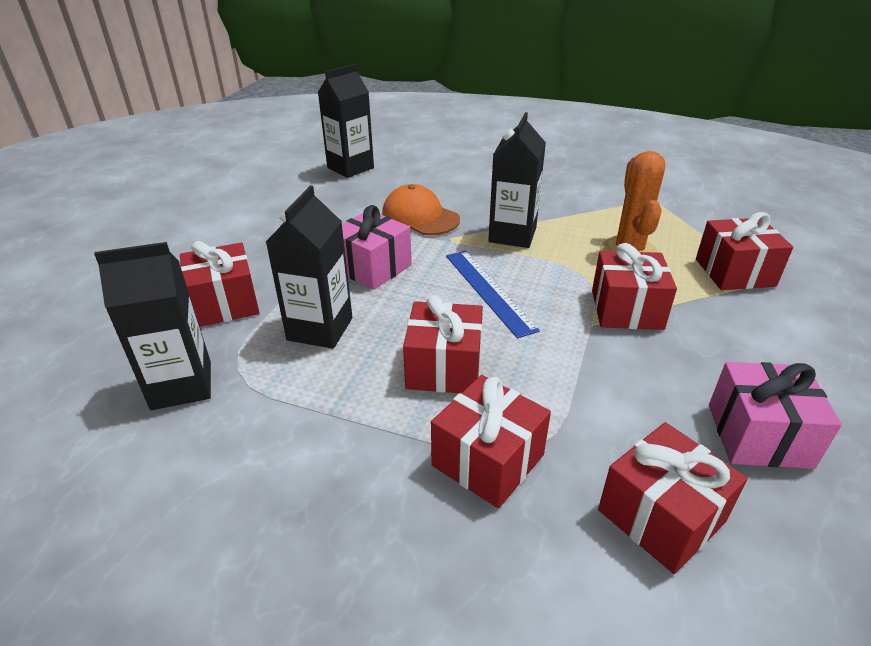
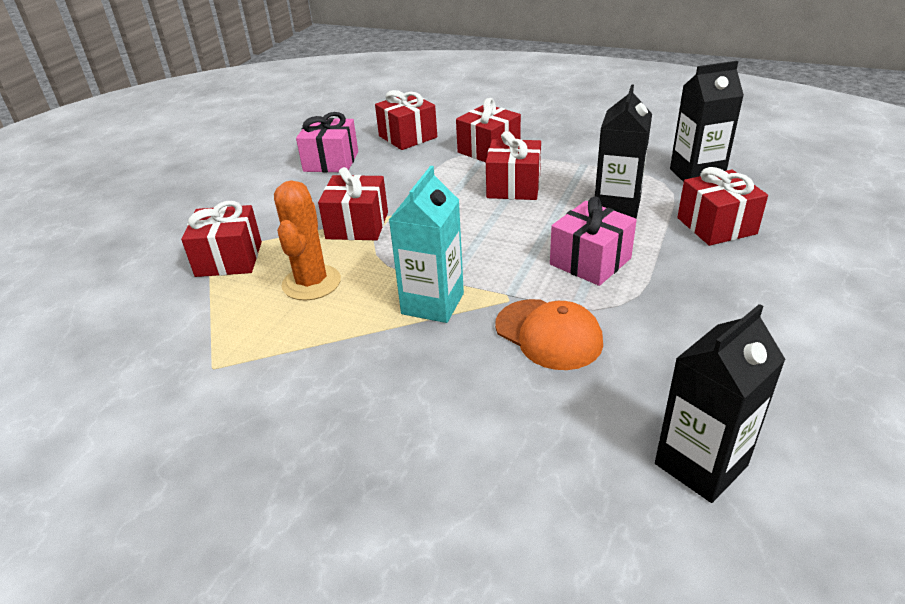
camera: 175 degrees left, 0 degrees up
(488, 291) = (472, 239): blue ruler -> none
(512, 235) = (432, 304): black carton -> turquoise carton

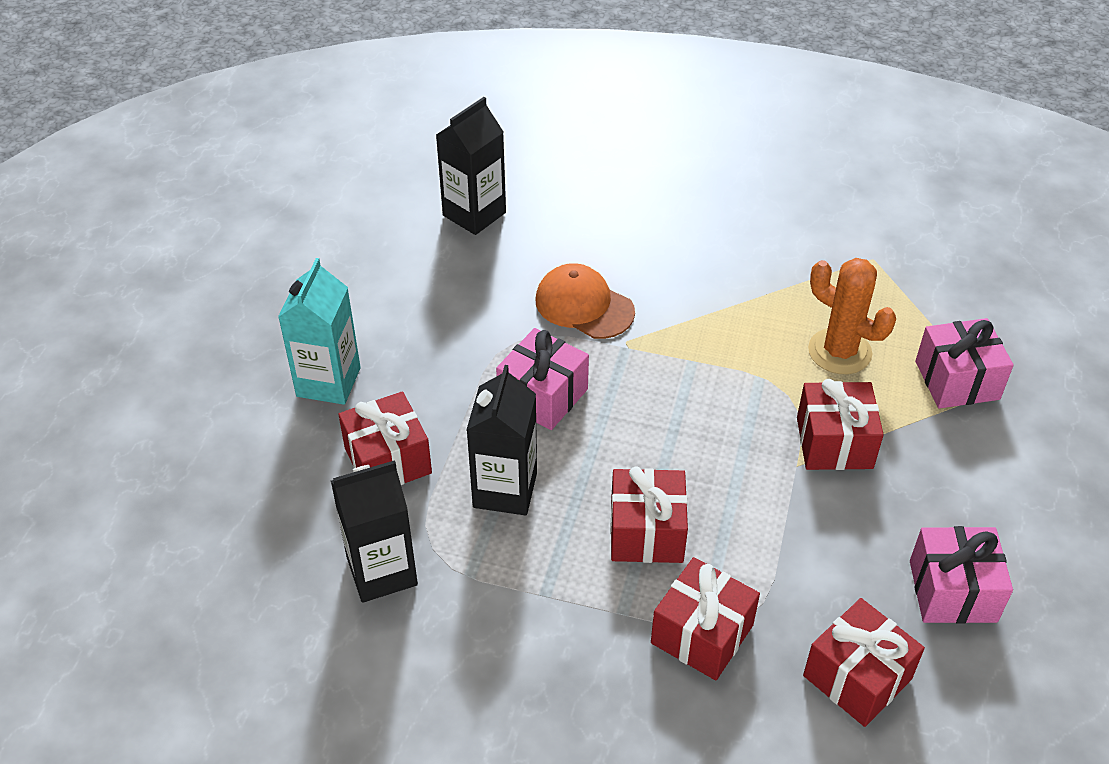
camera: 170 degrees right, 10 degrees up
(229, 259) = (957, 380): red gift -> pink gift
(311, 283) = (839, 352): orange cactus -> orange cactus turned 45 degrees counterclockwise
(432, 304) = (701, 332): turquoise carton -> turquoise carton (328, 382)

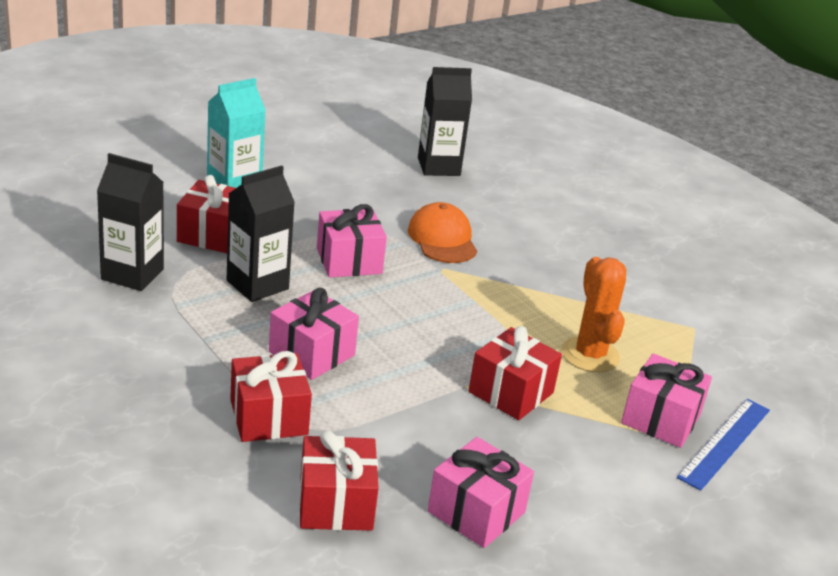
camera: 35 degrees right, 15 degrees down
(646, 532) = (312, 353): red gift -> pink gift
(1019, 368) = (725, 443): none -> blue ruler

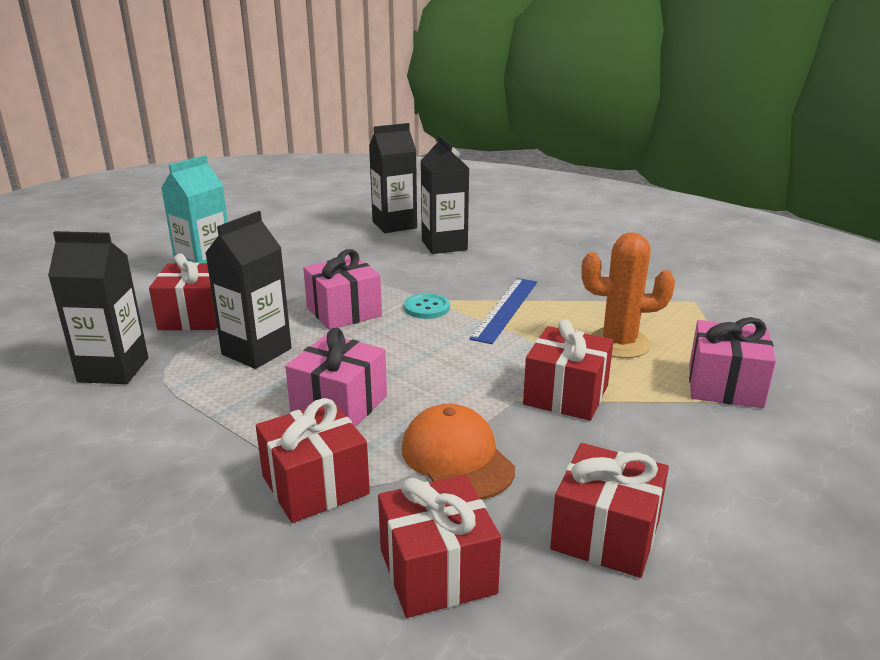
camera: 10 degrees left, 5 degrees down
(428, 274) = (426, 308): none -> turquoise button
(442, 239) = (425, 277): orange cap -> orange cap (457, 458)
(476, 512) = (605, 534): pink gift -> red gift
(478, 204) = (444, 245): none -> black carton
(590, 355) = (619, 343): orange cactus -> orange cactus turned 60 degrees counterclockwise
(725, 443) = (799, 393): blue ruler -> blue ruler (505, 309)

